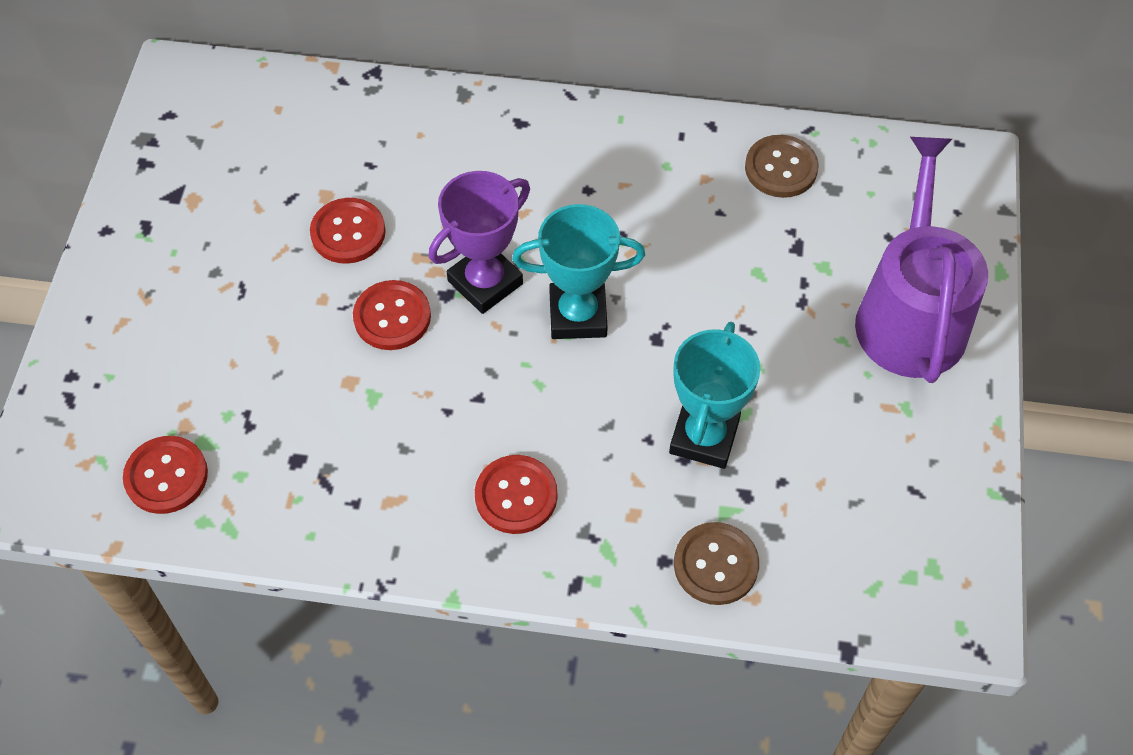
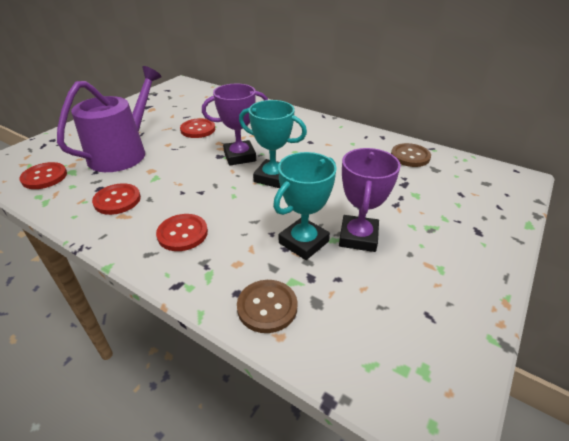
camera: 25 degrees right, 20 degrees down
(392, 317) = (190, 156): red button -> red button (117, 200)
(776, 395) = (358, 237): none -> purple trophy
(910, 314) = (461, 227): purple watering can -> purple watering can (123, 153)

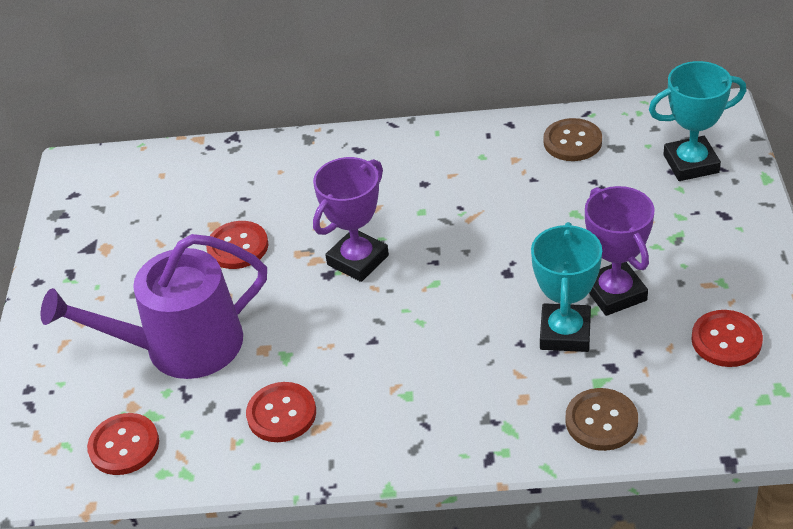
camera: 30 degrees left, 5 degrees up
(123, 153) = (181, 346): purple watering can -> purple watering can turned 105 degrees counterclockwise
(182, 233) = (422, 403): red button -> red button (726, 340)
(273, 177) = (439, 268): turquoise trophy -> turquoise trophy (691, 163)

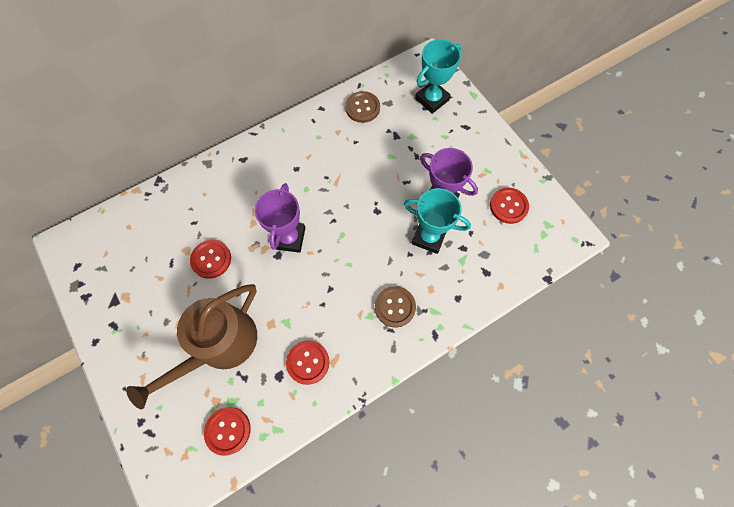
camera: 35 degrees left, 25 degrees up
(181, 346) = (220, 345): purple watering can -> brown watering can
(565, 333) = (429, 237): turquoise trophy -> turquoise trophy turned 45 degrees counterclockwise
(601, 421) = (477, 284): brown button -> brown button (395, 307)

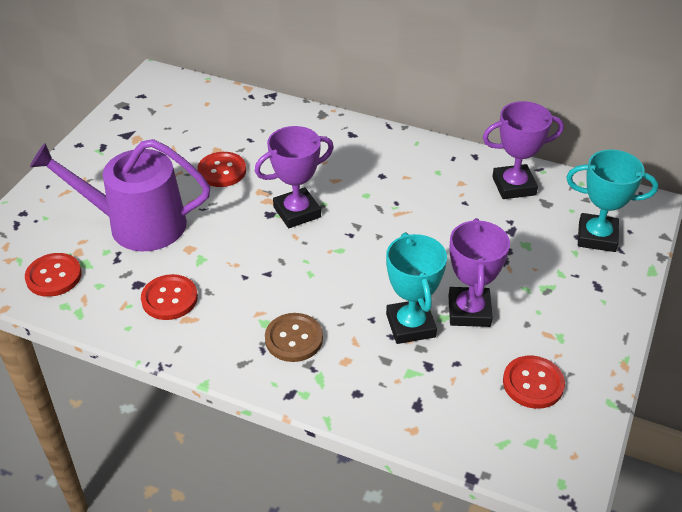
camera: 55 degrees right, 25 degrees down
(220, 345) = (137, 224): brown watering can -> purple watering can
(362, 108) = (514, 186): brown button -> purple trophy

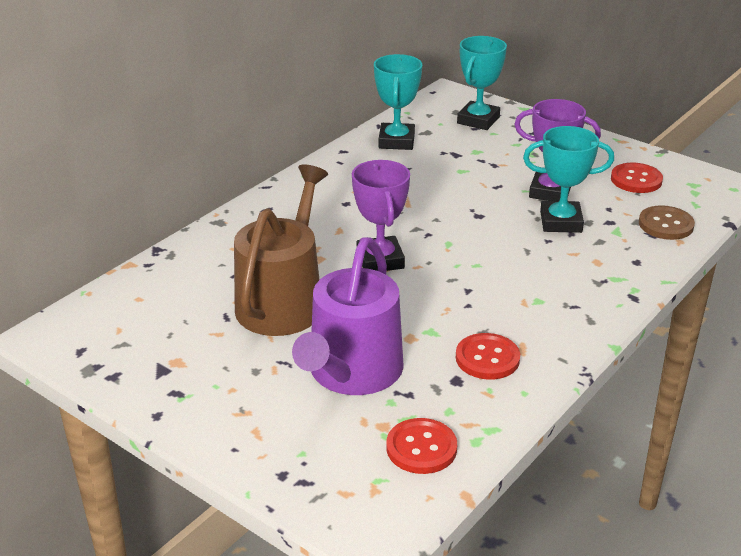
camera: 75 degrees left, 10 degrees down
(222, 171) = (283, 301): red button -> brown watering can
(294, 339) = (564, 286): brown button -> brown button (666, 225)
(514, 186) = (396, 141): purple trophy -> turquoise trophy

